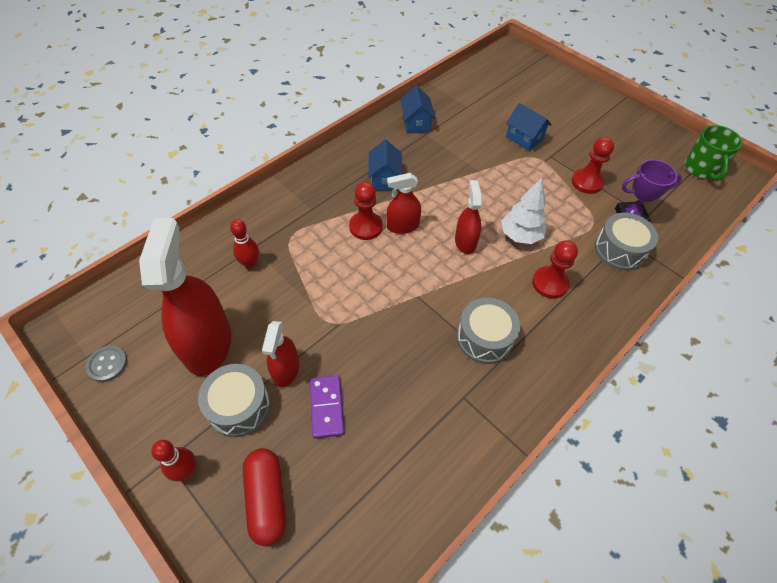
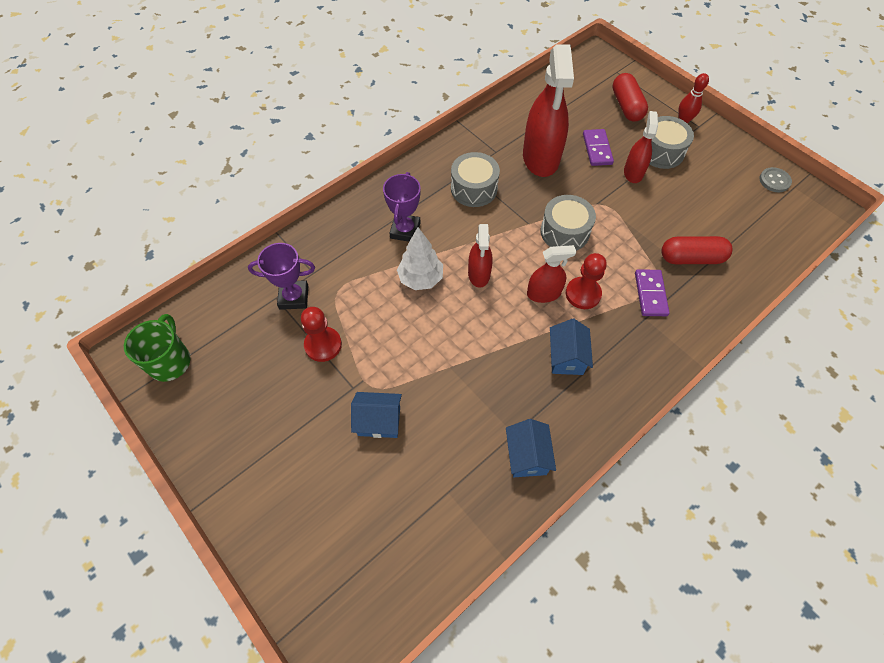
camera: 175 degrees left, 5 degrees up
(207, 344) = (702, 192): red spray bottle -> red spray bottle (541, 157)
(250, 263) = (691, 258): red bowling pin -> red capsule
(301, 228) = (650, 294): none -> purple domino
(524, 138) = (379, 421): blue house -> blue house turned 45 degrees counterclockwise
(549, 283) = (405, 230): red pawn -> purple trophy
(619, 250) = (324, 260): grey drum -> grey drum (564, 232)

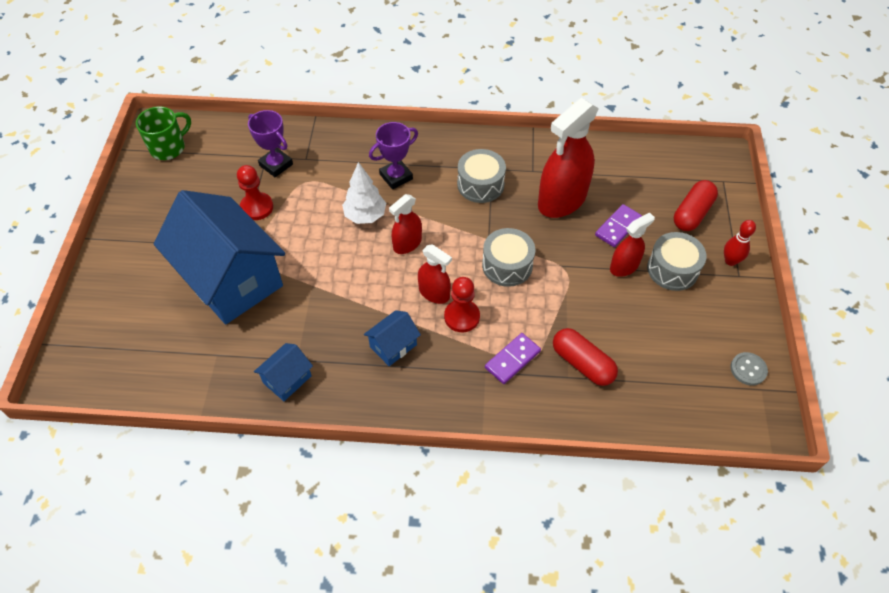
camera: 45 degrees right, 5 degrees down
(379, 421) = (231, 279): blue house -> blue house, size x2.40

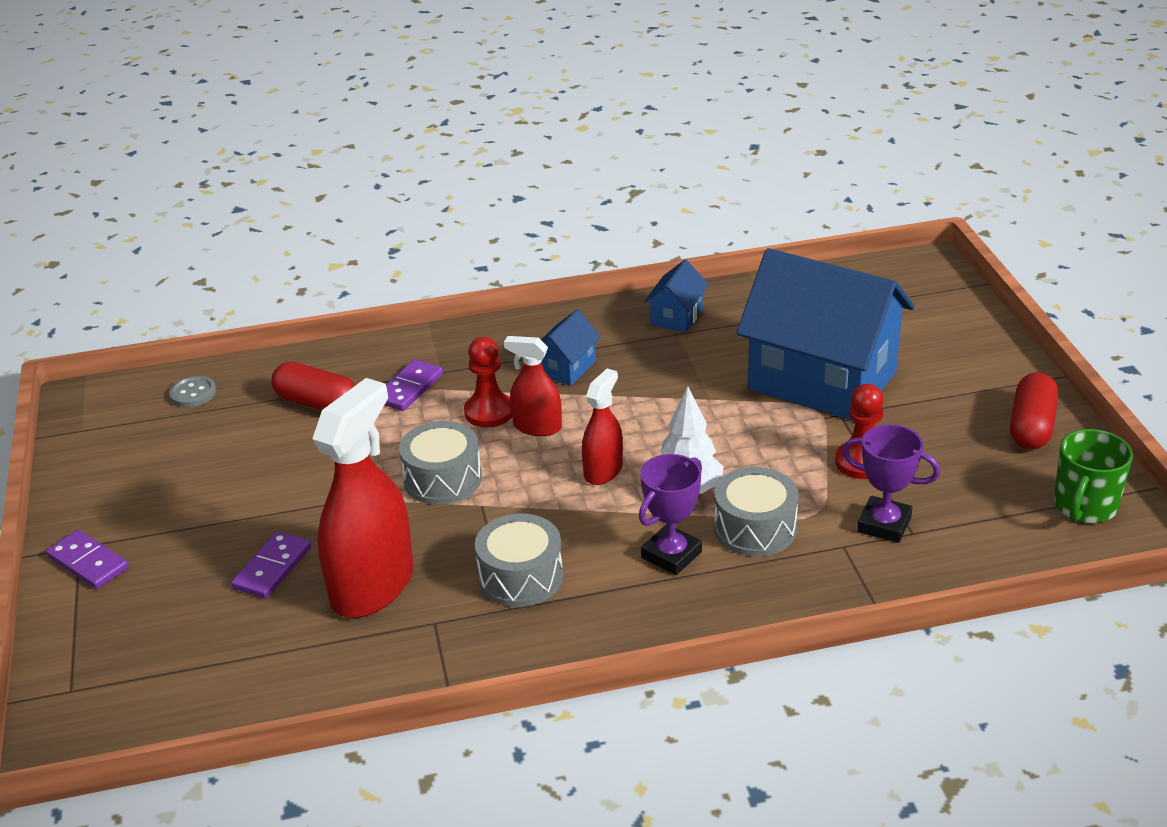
camera: 165 degrees right, 20 degrees down
(624, 266) = (262, 517): red spray bottle -> none
(672, 269) = (185, 530): grey drum -> grey drum (755, 528)
(692, 213) = (141, 618): red capsule -> red capsule (1031, 426)
(730, 261) = (88, 562): red bowling pin -> purple domino
(748, 369) = (94, 444): grey button -> grey button (193, 393)

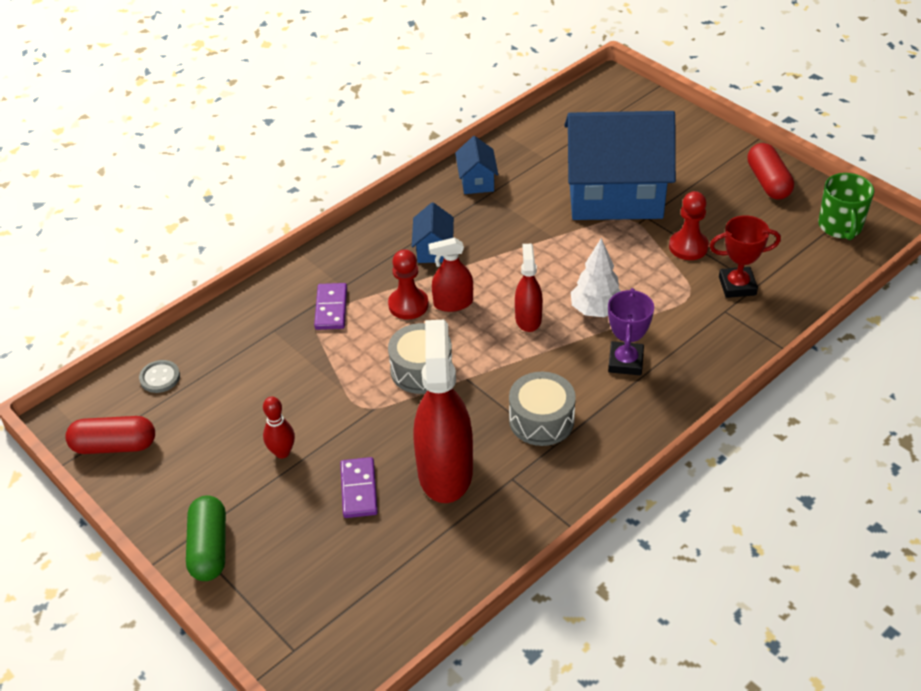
camera: 30 degrees left, 10 degrees up
(88, 562) = (209, 548): purple domino -> green capsule
(235, 503) = (282, 452): none -> red bowling pin
(317, 404) = (271, 348): red capsule -> red capsule (114, 446)
(755, 528) = (662, 321): grey drum -> none
(884, 524) = (737, 286): purple trophy -> red trophy

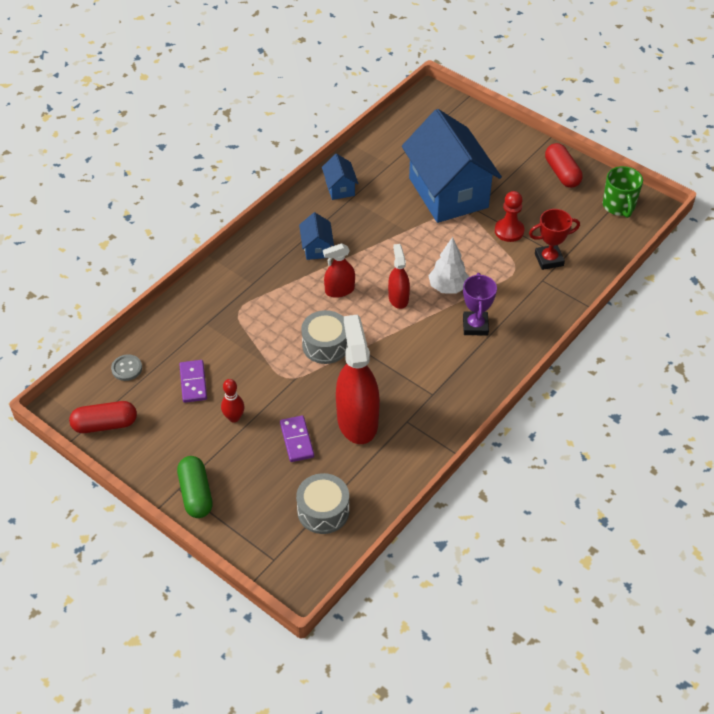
camera: 10 degrees left, 5 degrees up
(331, 308) = (247, 302): purple domino -> purple domino (193, 382)
(408, 305) = (306, 294): red pawn -> none
(541, 420) = (421, 376): grey drum -> grey drum (323, 511)
(615, 196) = (448, 193): blue house -> blue house turned 75 degrees clockwise

